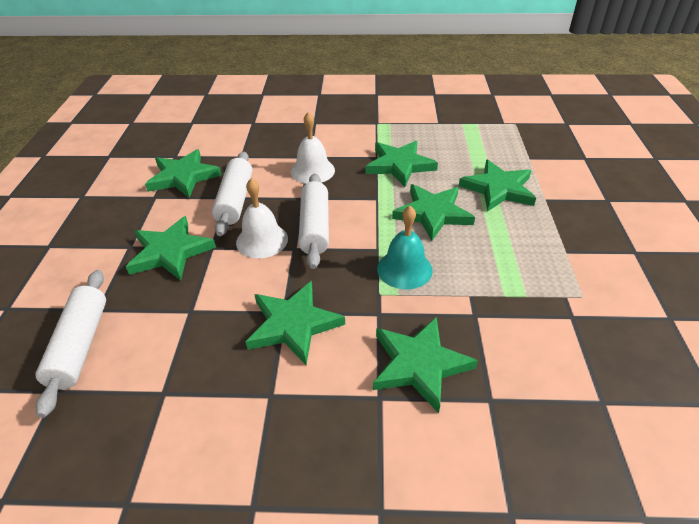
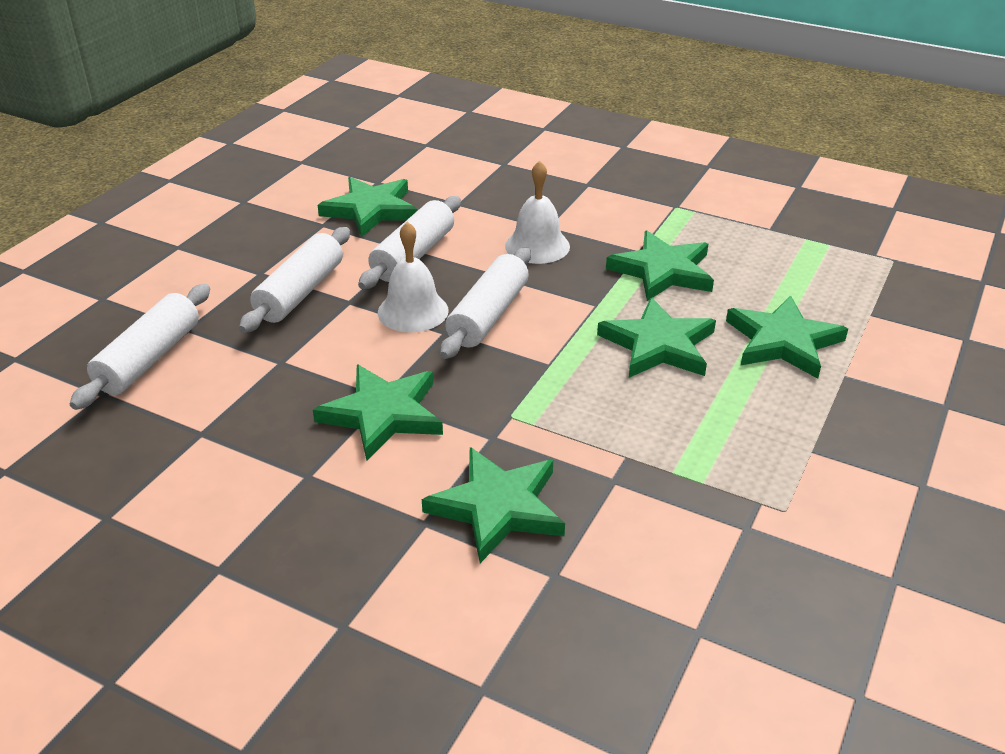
camera: 25 degrees right, 5 degrees down
(170, 252) = (300, 292): green star -> white rolling pin
(404, 269) = (565, 399): turquoise bell -> none

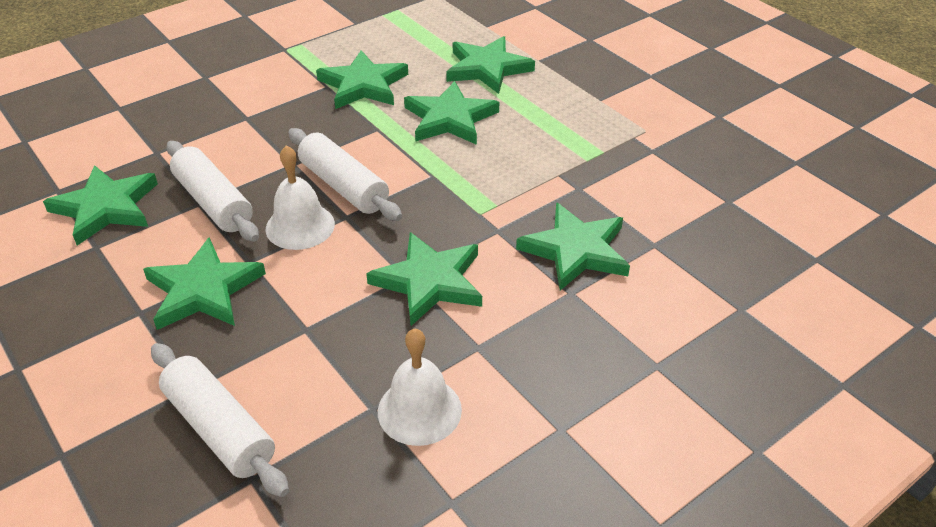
camera: 65 degrees left, 5 degrees up
(300, 292) = (203, 290): white rolling pin -> green star
(537, 246) = (270, 131): white bell -> white bell (419, 410)

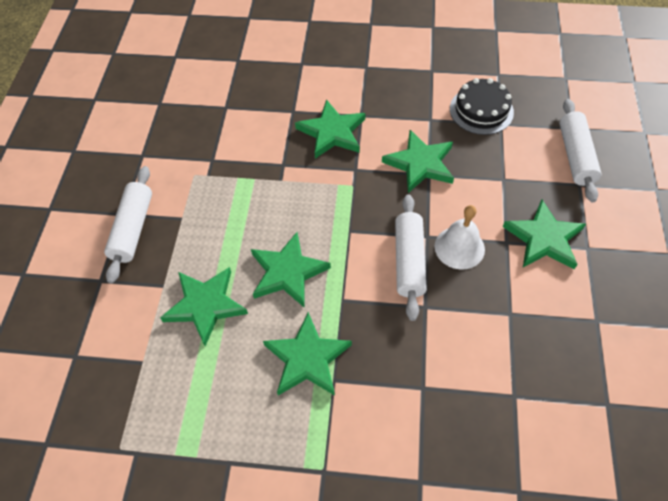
camera: 135 degrees left, 15 degrees up
(106, 207) = (577, 356): green star -> none
(214, 202) = (500, 307): white rolling pin -> white rolling pin (133, 229)
(419, 410) = (481, 110): white bell -> black cake

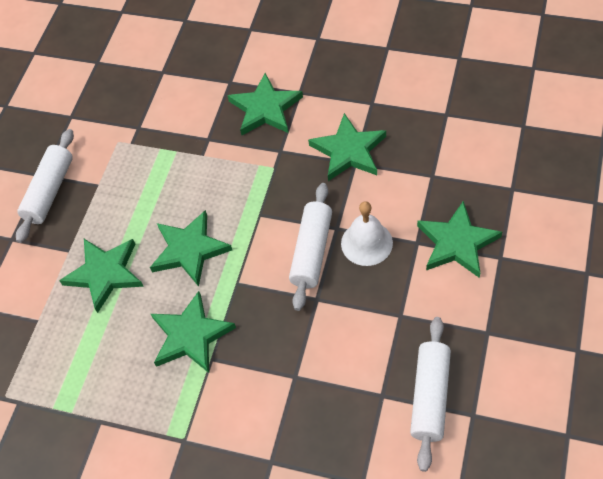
camera: 15 degrees right, 0 degrees up
(481, 110) = (429, 97): black cake -> none
(575, 156) = (517, 157): white rolling pin -> white rolling pin (430, 396)

